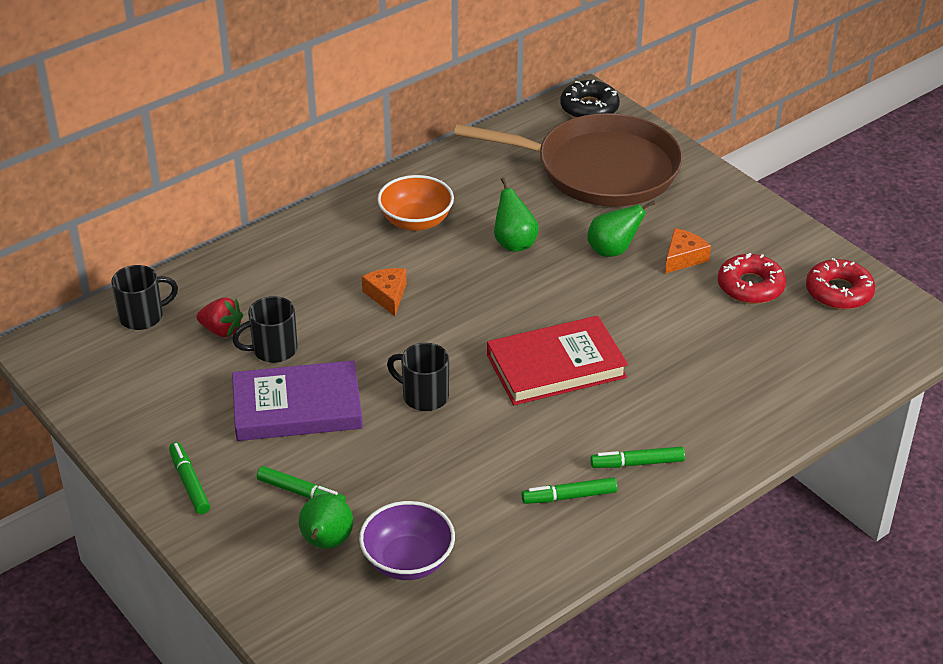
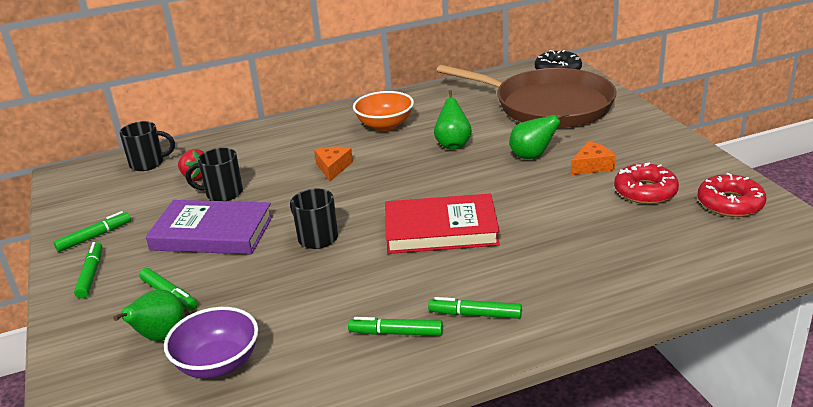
camera: 20 degrees right, 10 degrees down
(154, 433) = (94, 237): none -> green marker

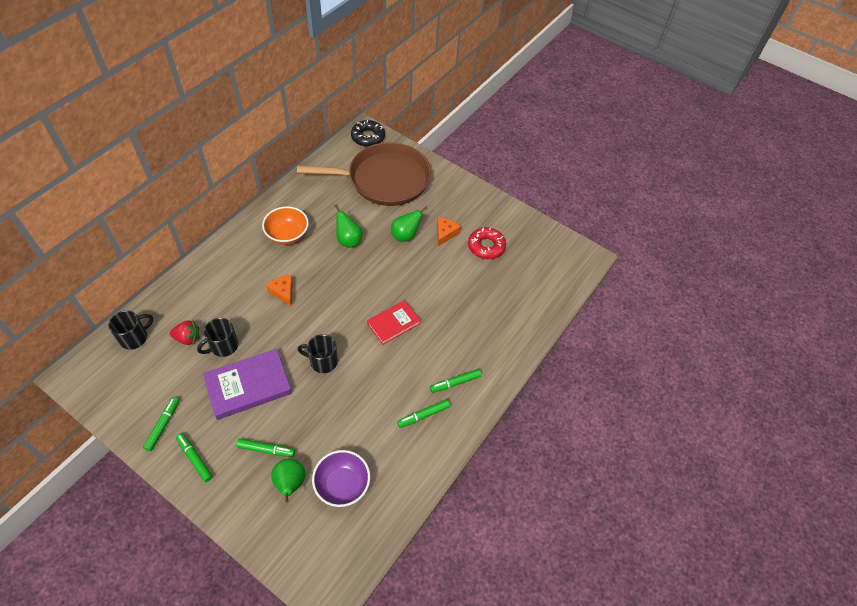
camera: 40 degrees left, 25 degrees up
(441, 229) = (393, 323): red book -> red book, size x0.64
(730, 203) = (533, 241): red donut -> none

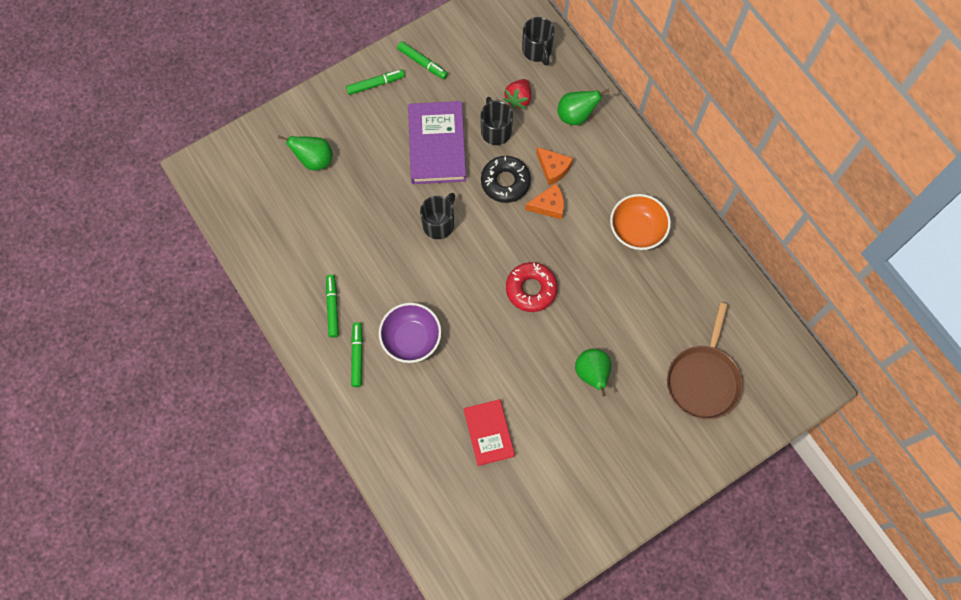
camera: 115 degrees right, 15 degrees up
(266, 449) = (358, 147): green marker -> none
(342, 484) = (292, 206): purple bowl -> purple bowl (411, 339)
(348, 240) = (605, 300): green pear -> green pear (576, 115)
(368, 137) = (797, 383): black donut -> black donut (505, 182)
(384, 179) = (703, 379): brown pan -> brown pan, size x0.62
(393, 323) = (461, 314): red book -> red book (489, 433)
(445, 233) = (580, 428): orange cheese -> orange cheese (553, 168)
(486, 246) = (540, 475): red donut -> red donut (531, 289)

